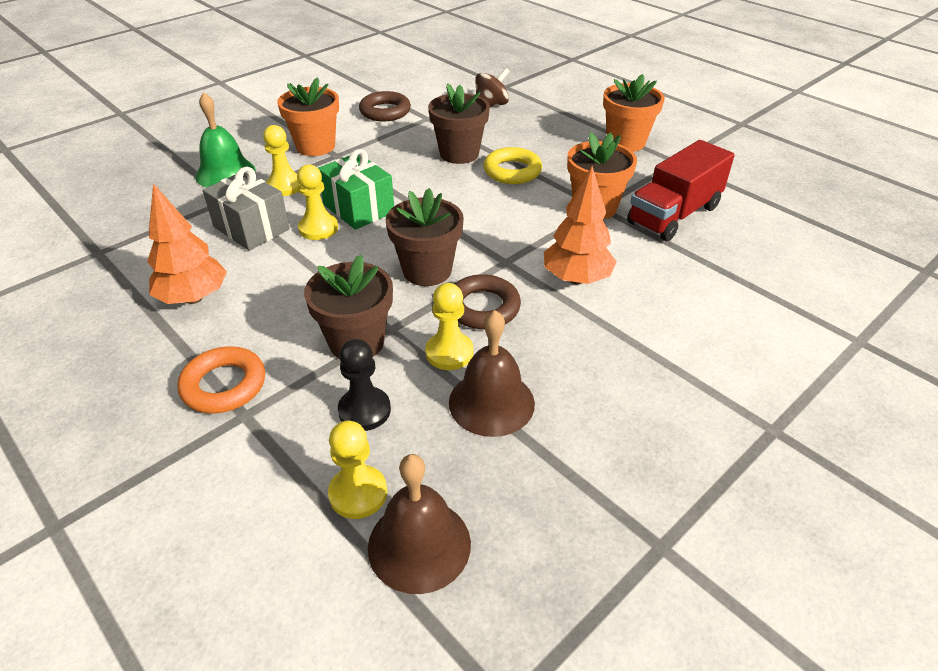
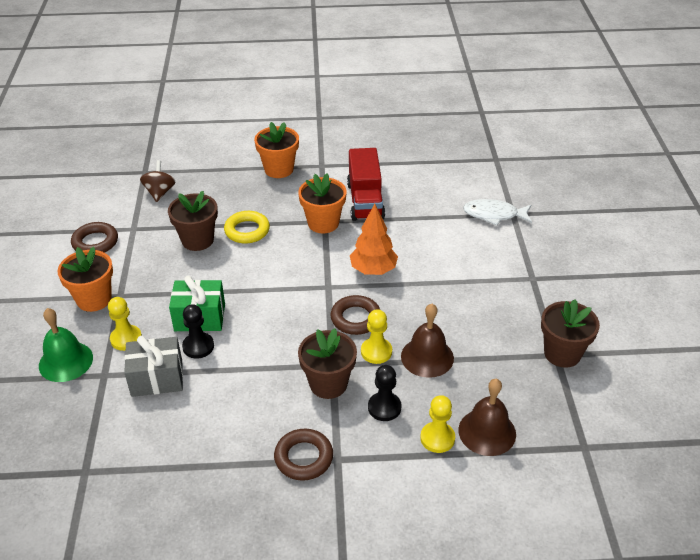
camera: 50 degrees left, 0 degrees up
(194, 298) = (202, 439): orange tree -> none
(224, 385) = (304, 458): orange ring -> brown ring
(318, 228) = (198, 346): yellow pawn -> black pawn
(427, 270) = (299, 322): brown flower pot -> brown flower pot (562, 353)
(827, 324) = (494, 215): none -> white fish

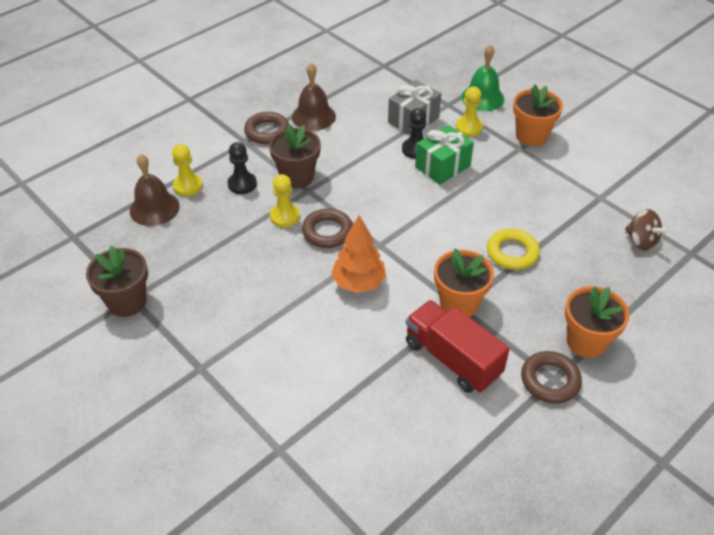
camera: 140 degrees right, 5 degrees up
(95, 242) = (605, 170): brown ring -> brown ring (550, 380)
(197, 240) = (536, 219): brown flower pot -> none
(427, 357) = (241, 235): brown bell -> brown bell (313, 116)
(494, 215) = (299, 433): white fish -> none

